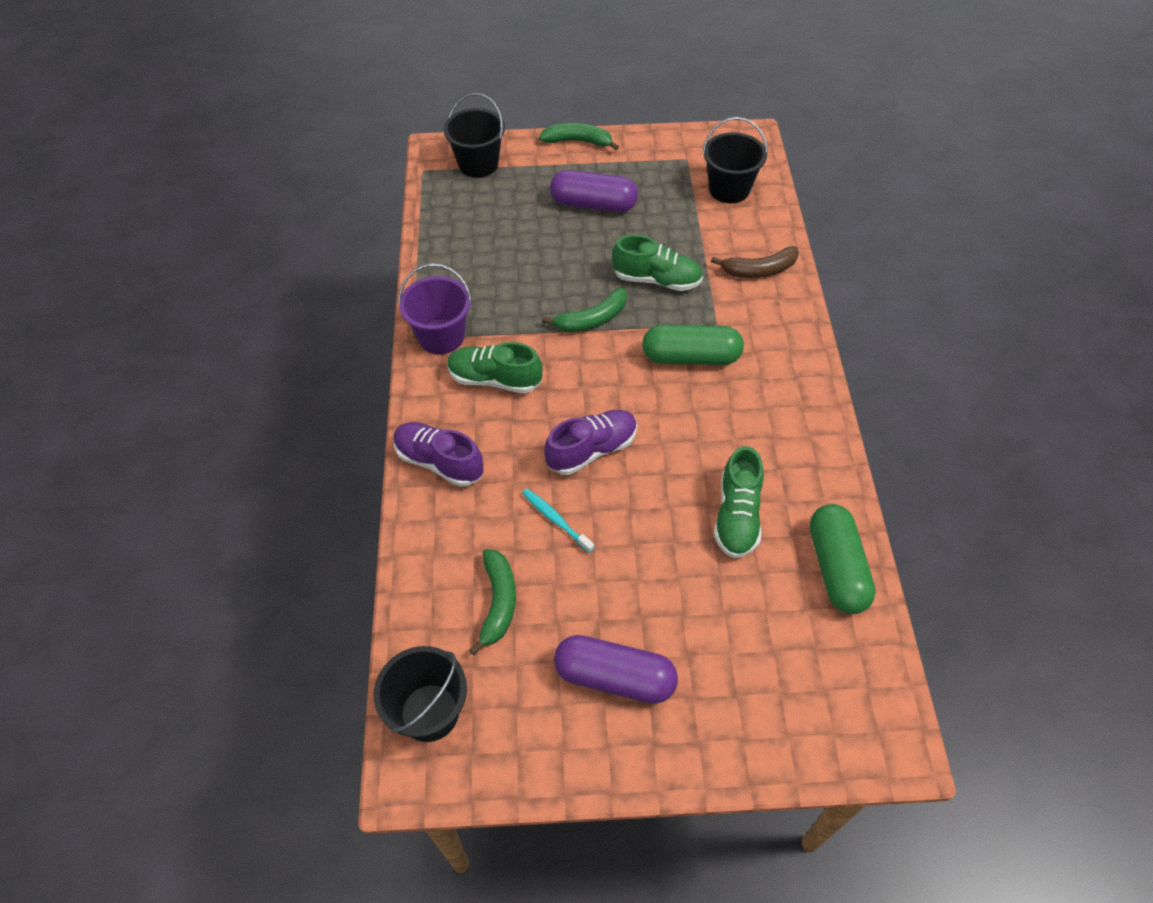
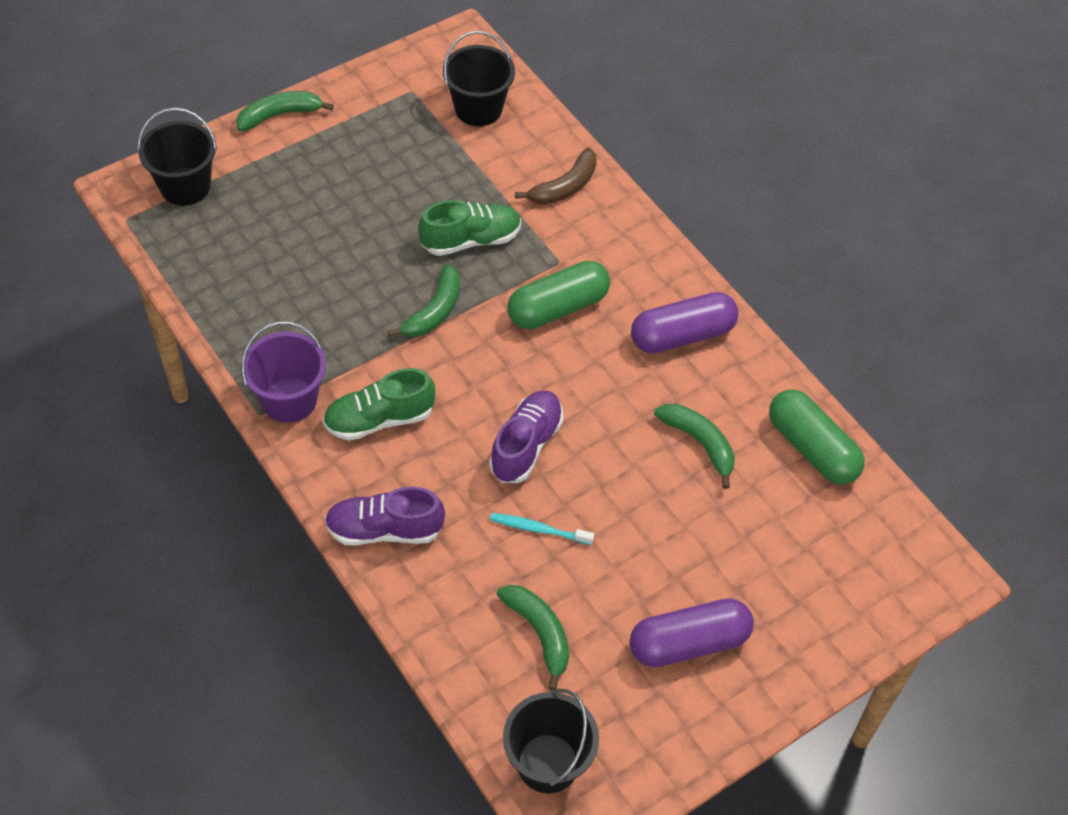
camera: 35 degrees left, 0 degrees up
(593, 204) = (348, 182): purple capsule -> purple capsule (682, 335)
(737, 516) = (699, 443): green shoe -> green banana

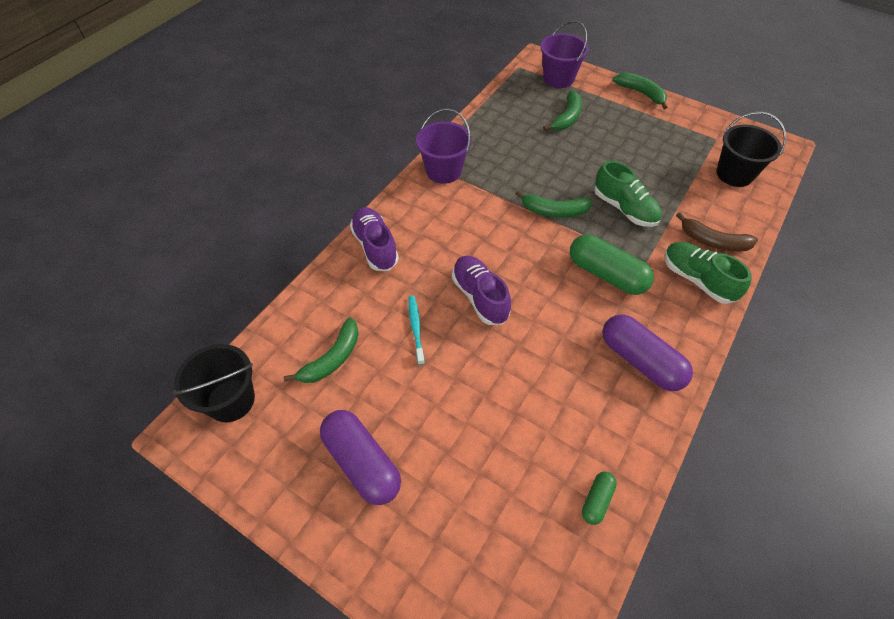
camera: 70 degrees right, 0 degrees up
(185, 186) = (558, 78): black bucket -> purple bucket
(379, 419) = (454, 215): green shoe -> green shoe (697, 279)
(526, 445) = (480, 297): purple shoe -> purple shoe turned 120 degrees counterclockwise
(699, 443) = (548, 408): green banana -> green banana (567, 118)
(812, 448) = (597, 500): green capsule -> green capsule, size x0.50

